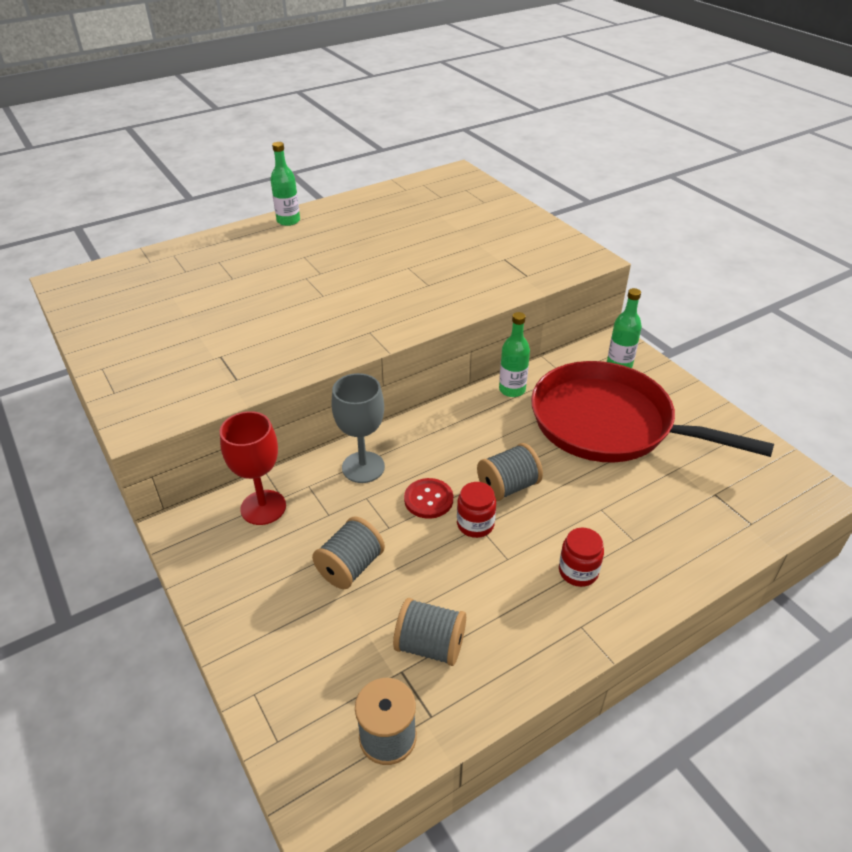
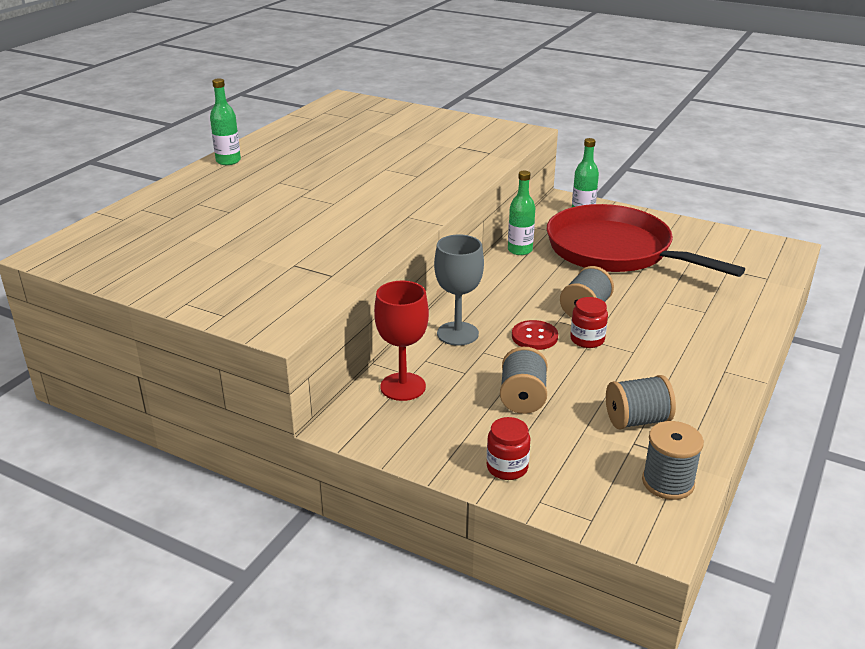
camera: 30 degrees left, 10 degrees down
(578, 571) = (689, 341): red jar -> red jar (507, 467)
(608, 423) = (614, 250): red pan -> red pan turned 45 degrees clockwise

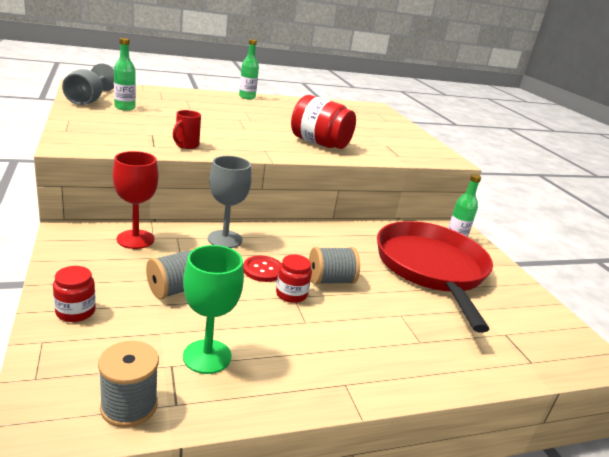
camera: 40 degrees right, 5 degrees down
(122, 269) = (88, 100): none -> grey goblet
(349, 255) = (186, 145): none -> red mug
(418, 179) = (319, 143): none -> red jar
(520, 250) = (363, 230): green bottle -> green bottle (125, 108)
(637, 420) = (207, 356): grey spool -> green goblet

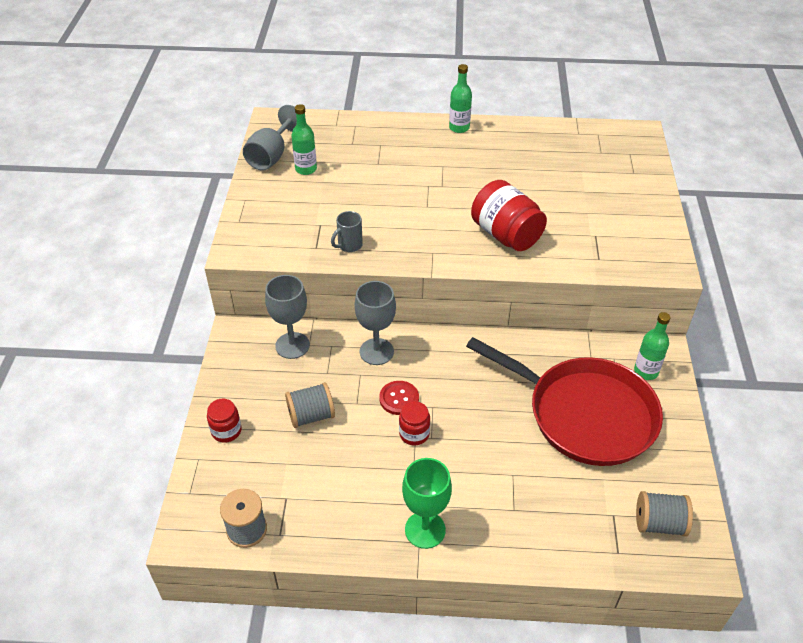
camera: 25 degrees right, 20 degrees up
(135, 239) = (292, 345): red goblet -> grey goblet
(186, 145) = (349, 245): red mug -> grey mug
(207, 356) = (315, 494): green goblet -> green goblet (425, 530)
(330, 280) = (461, 420): grey spool -> grey spool (659, 523)
(431, 268) = (585, 414): red pan -> red pan turned 105 degrees clockwise

